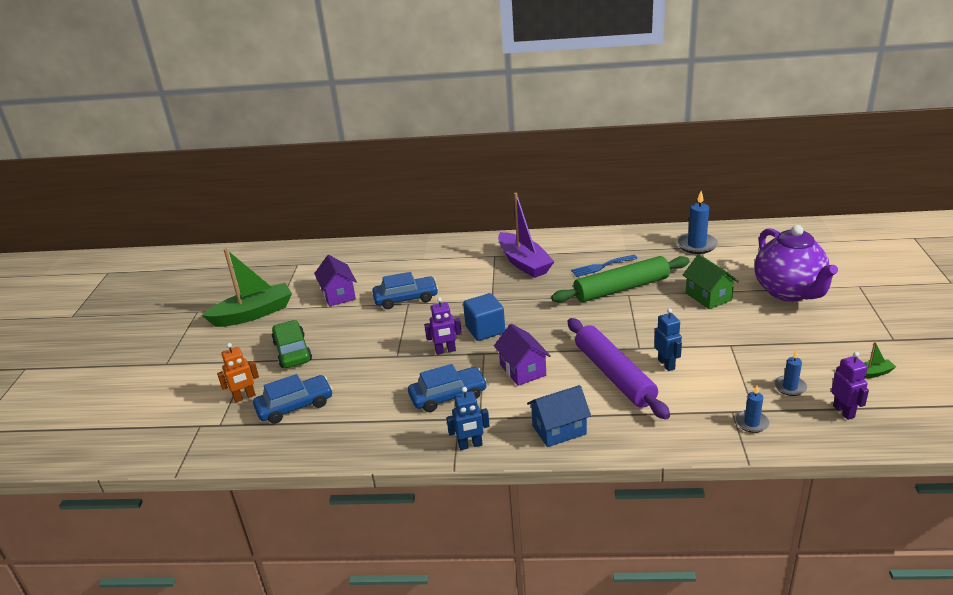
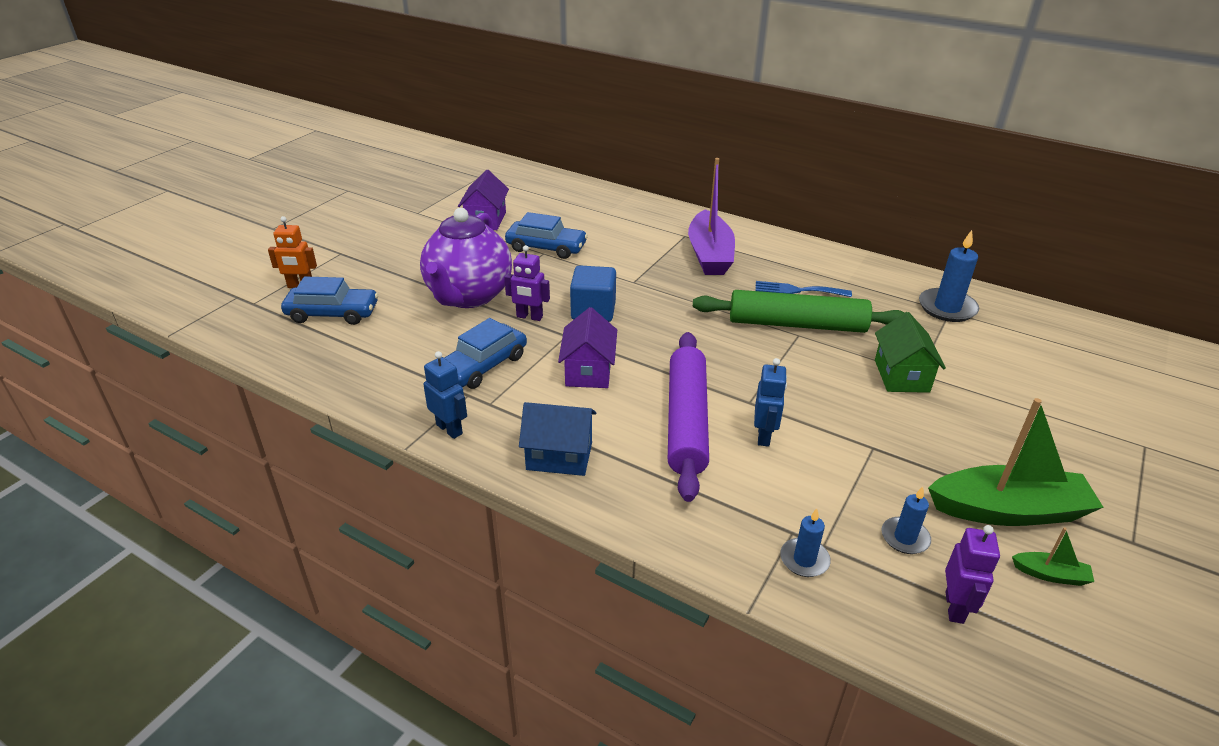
camera: 25 degrees right, 5 degrees up
(253, 314) = (391, 210): green boat -> green boat (1008, 510)
(292, 351) = (387, 259): green car -> none
(448, 396) = (482, 366): blue car -> blue car turned 120 degrees clockwise
(470, 445) = (449, 429): blue robot -> blue robot turned 150 degrees counterclockwise
(789, 292) = (1025, 413): purple teapot -> purple teapot (468, 296)

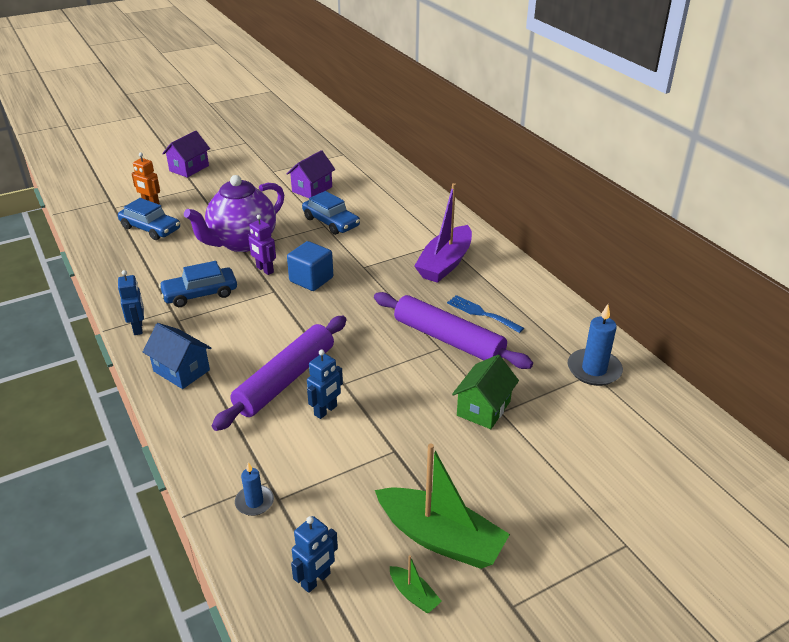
camera: 30 degrees right, 0 degrees up
(588, 371) = (261, 321): purple house -> purple house (189, 168)
(797, 324) = (448, 339): green rolling pin -> purple rolling pin
(905, 538) = (339, 520): blue candle -> none
(955, 607) = (316, 580): purple robot -> blue robot

